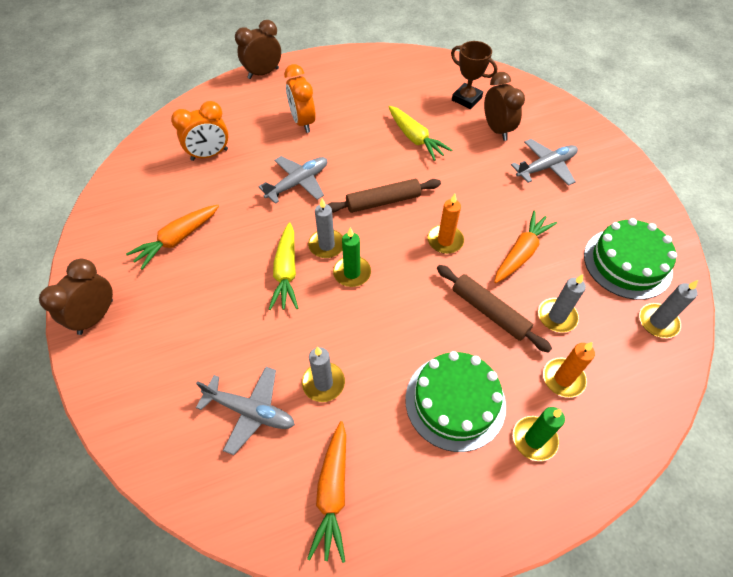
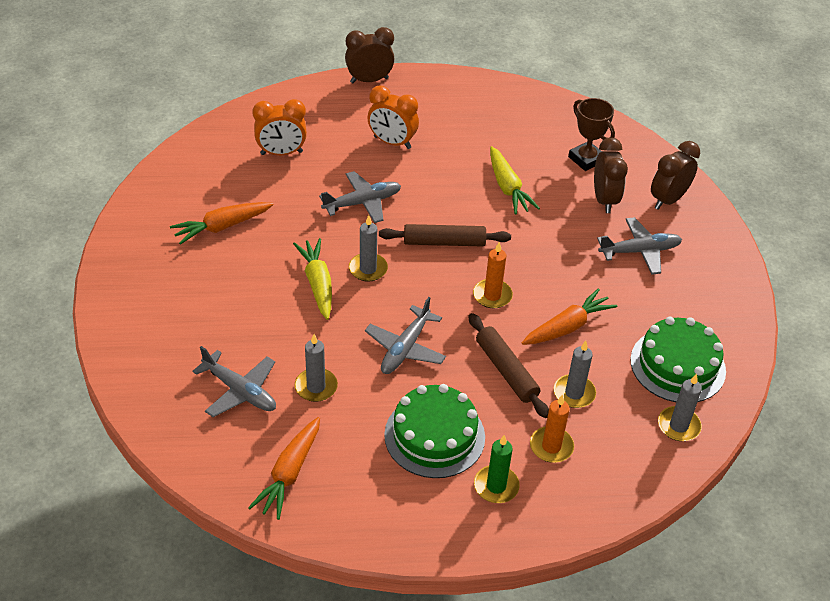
camera: 15 degrees right, 10 degrees down
(96, 317) = (125, 276): brown clock -> brown clock (668, 200)
(286, 272) = (318, 283): yellow carrot -> yellow carrot turned 150 degrees clockwise
(303, 122) = (392, 142): orange clock -> orange clock turned 60 degrees counterclockwise
(352, 273) = (383, 300): green candle -> none
(391, 315) = (405, 348): none -> grey plane

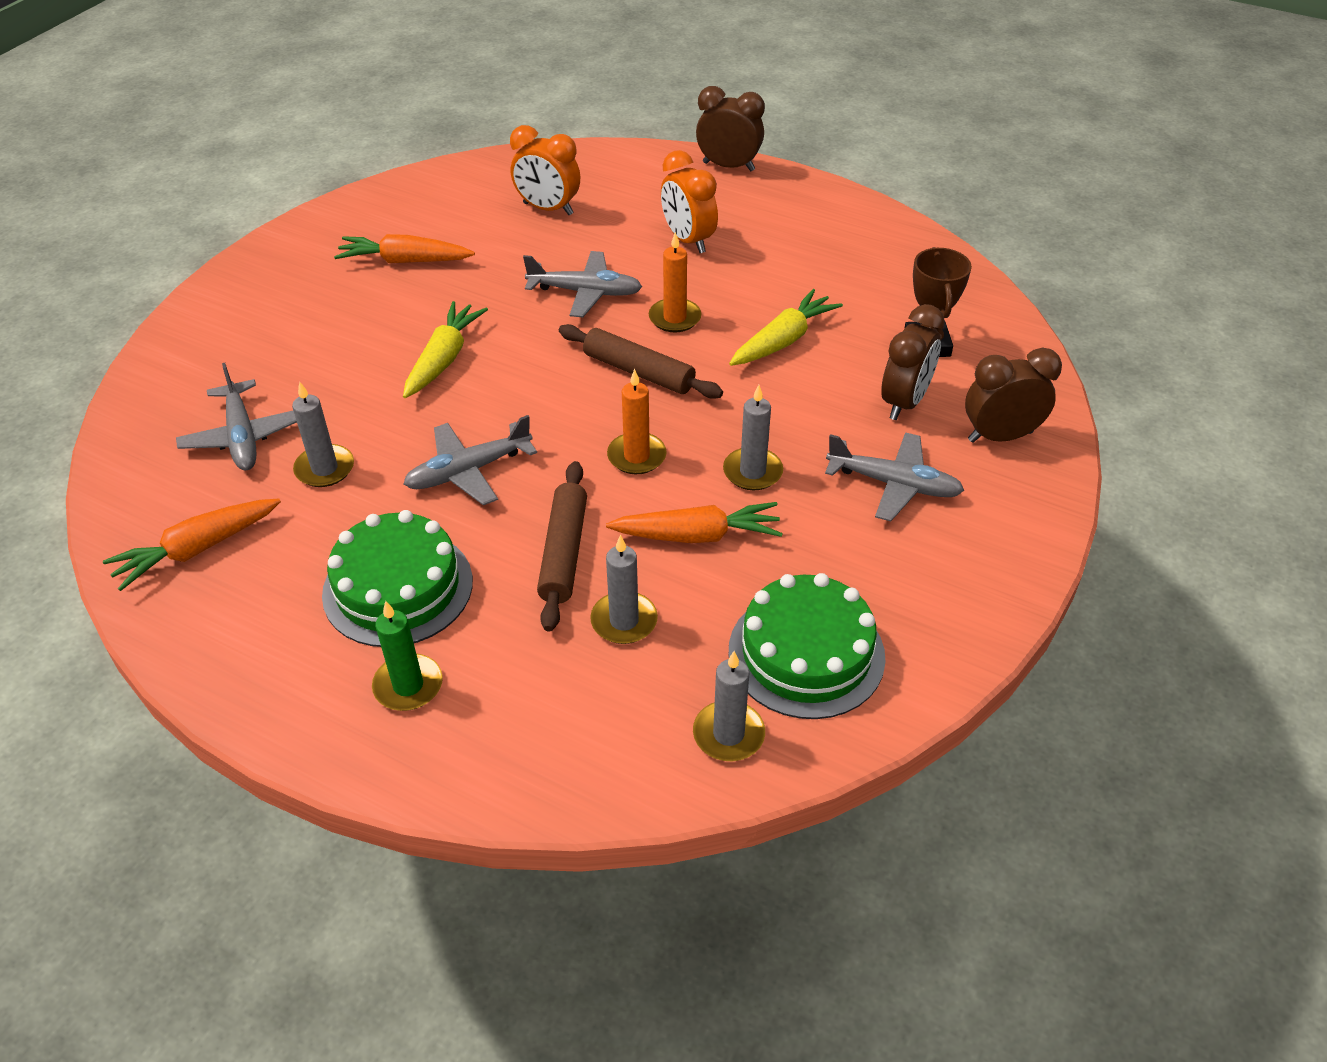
camera: 35 degrees right, 0 degrees up
(368, 269) = (517, 366): grey candle -> grey candle (752, 472)
(507, 188) = (783, 340): yellow carrot -> yellow carrot turned 150 degrees counterclockwise
(551, 446) = (526, 672): orange candle -> orange candle (675, 318)

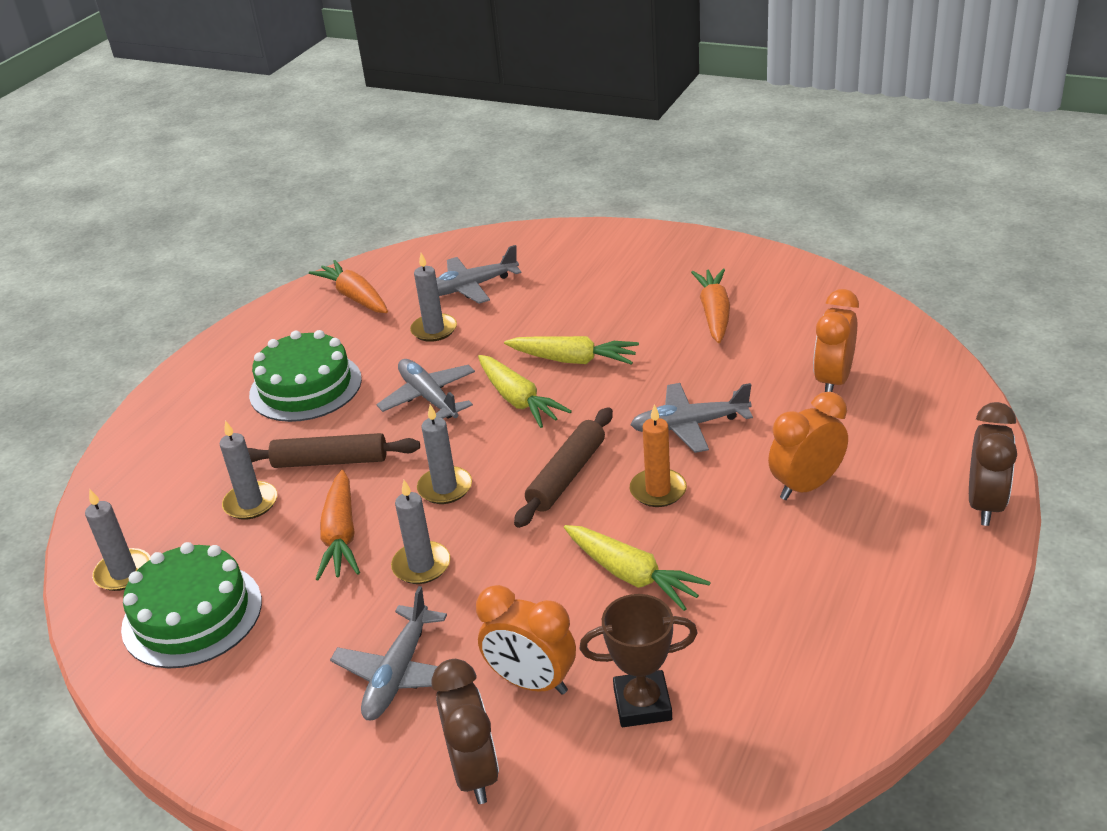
camera: 90 degrees right, 10 degrees down
(408, 685) = (213, 408): green candle -> none
(502, 401) = (518, 400): none -> yellow carrot
(585, 292) = (689, 425): grey plane -> grey plane turned 75 degrees clockwise
(636, 456) = (445, 488): orange candle -> grey candle
(904, 402) = (532, 682): brown clock -> orange clock

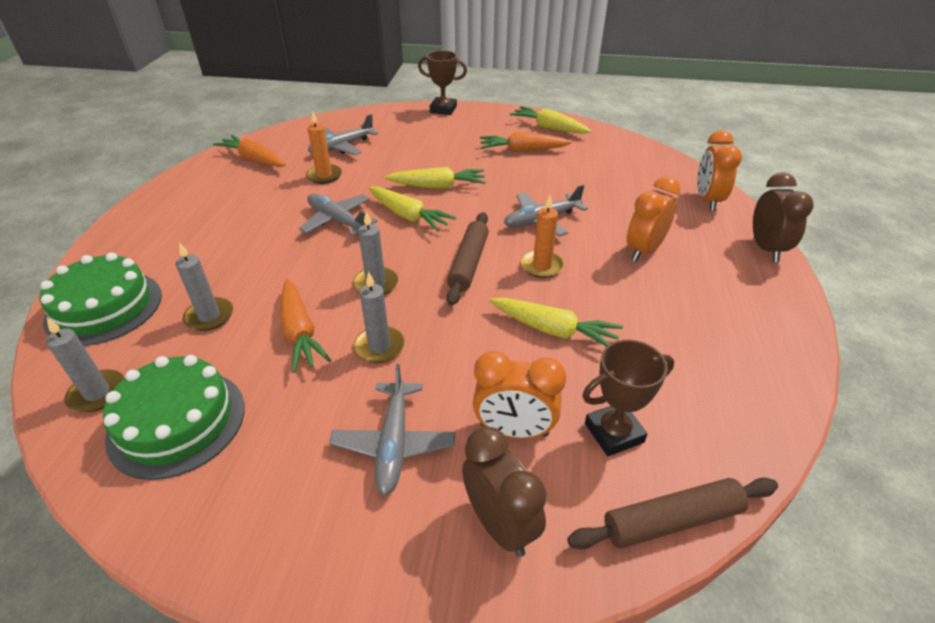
camera: 20 degrees left, 5 degrees up
(305, 387) = (232, 223): green cake -> green cake (104, 307)
(330, 461) = (271, 275): brown rolling pin -> brown rolling pin (672, 521)
(434, 330) = (324, 176): grey candle -> orange candle
(632, 235) = (443, 109): none -> brown trophy
(714, 313) = (522, 150): orange carrot -> orange carrot turned 75 degrees counterclockwise
(772, 278) = (549, 128): none -> yellow carrot
(833, 381) = (622, 183): orange clock -> orange clock (707, 201)

